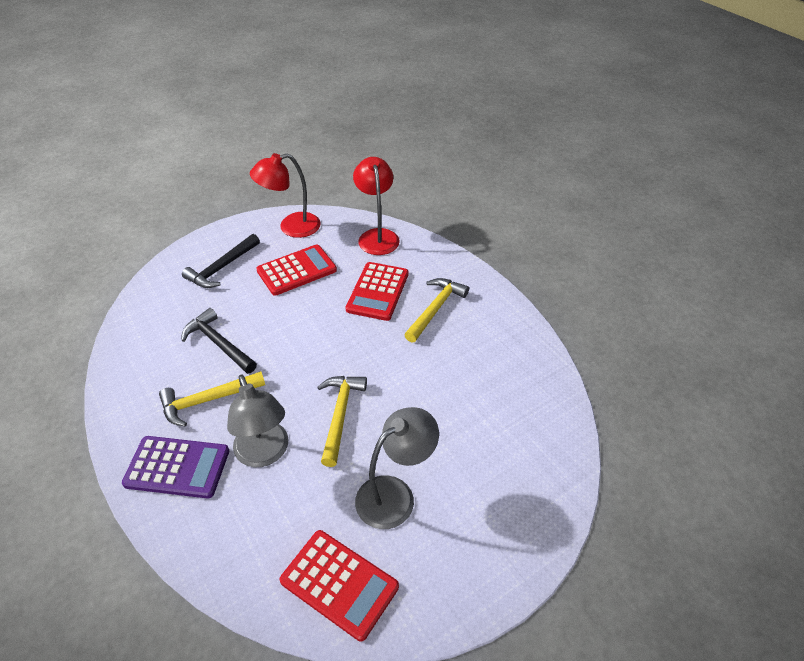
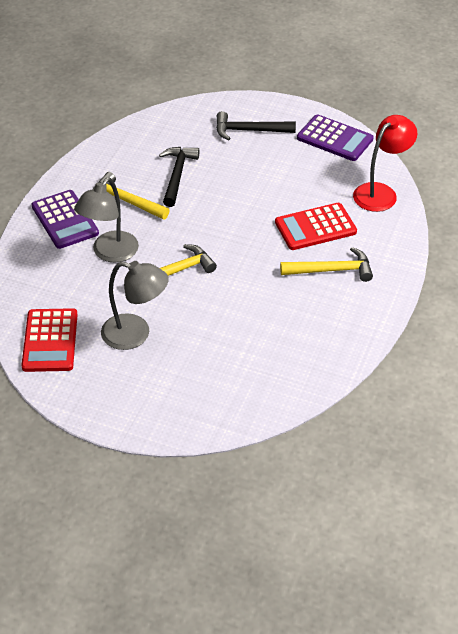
camera: 55 degrees right, 0 degrees up
(291, 227) = (334, 139): red lamp -> purple calculator
(297, 270) = (289, 170): red calculator -> none

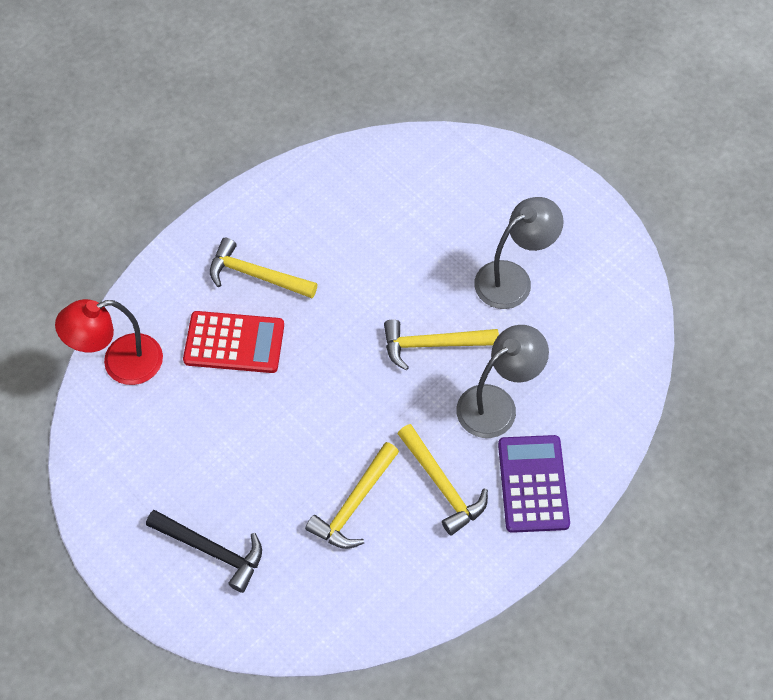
camera: 155 degrees left, 15 degrees up
(50, 341) = (609, 307): red calculator -> none
(135, 334) = (513, 278): grey lamp -> grey lamp turned 105 degrees clockwise
(177, 175) = (354, 504): black hammer -> yellow hammer
(334, 139) = (109, 482): purple calculator -> none

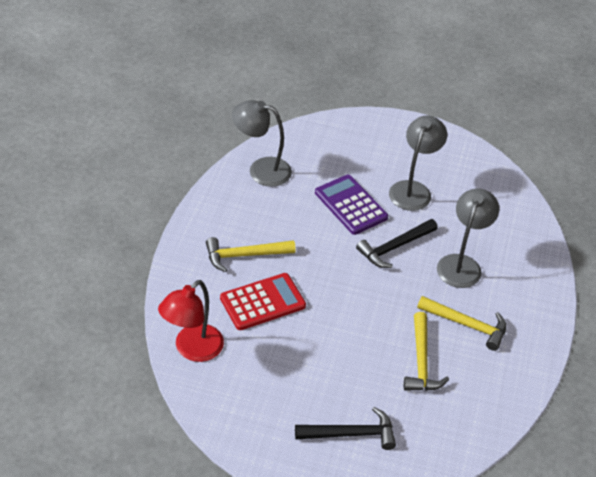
camera: 35 degrees left, 15 degrees down
(353, 174) = (261, 170): none -> grey lamp
(432, 344) = (394, 247): yellow hammer -> black hammer
(533, 484) = (520, 299): purple calculator -> purple calculator (351, 205)

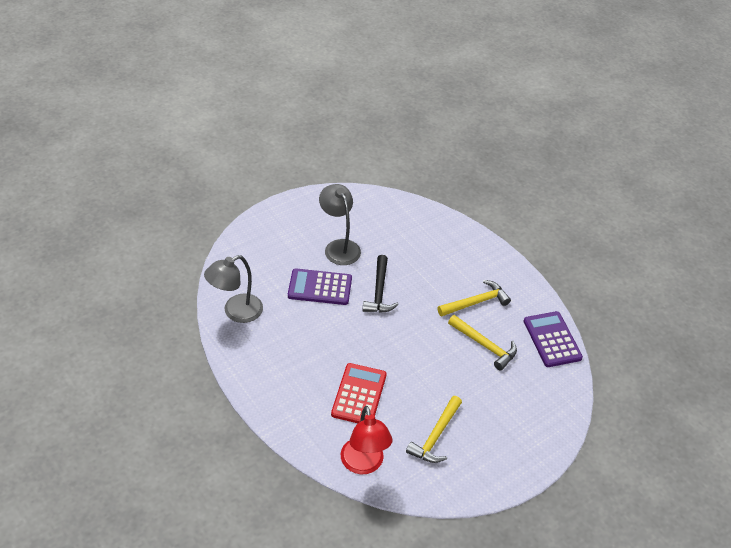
camera: 50 degrees left, 0 degrees up
(244, 255) = (306, 376): yellow hammer -> yellow hammer (435, 436)
(351, 434) = (511, 423): black hammer -> none
(462, 264) = (425, 269): grey lamp -> none
(491, 412) = (552, 339): none -> purple calculator

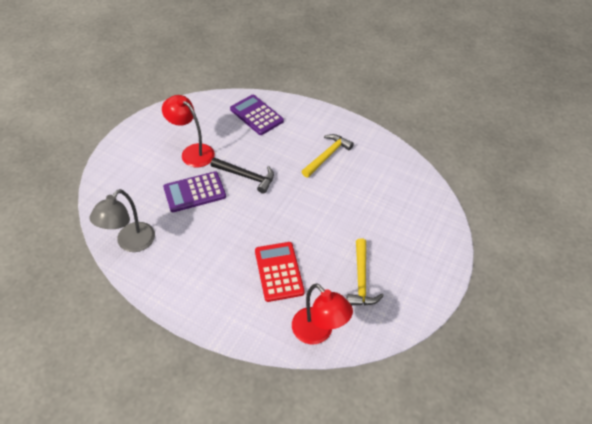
camera: 25 degrees left, 5 degrees up
(339, 247) = (192, 152): grey lamp -> red lamp
(379, 291) = (246, 176): black hammer -> black hammer turned 45 degrees counterclockwise
(484, 346) = (354, 187): yellow hammer -> none
(552, 339) = (400, 162): purple calculator -> purple calculator (256, 115)

